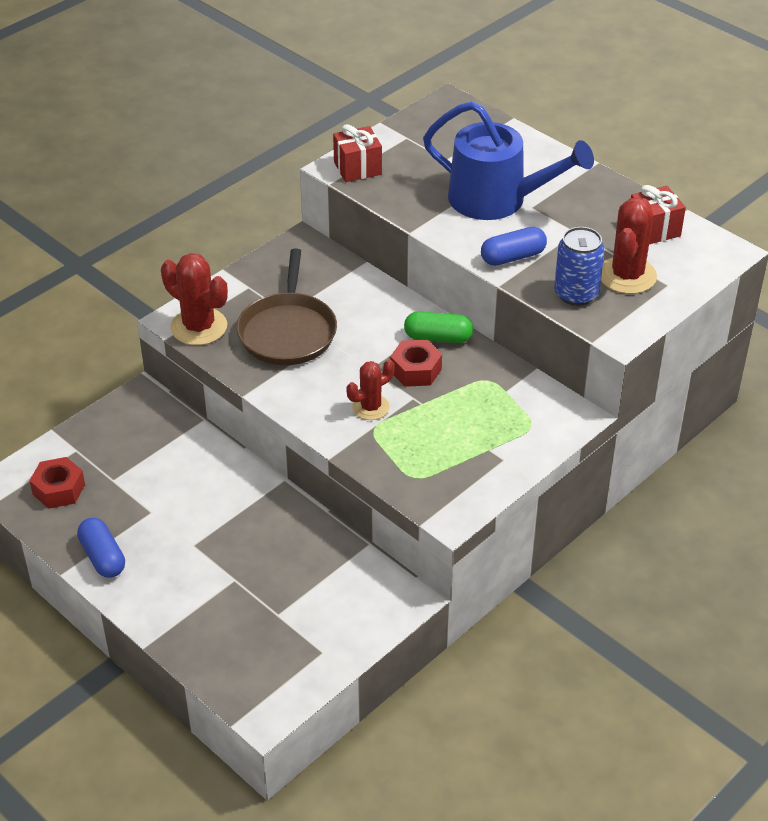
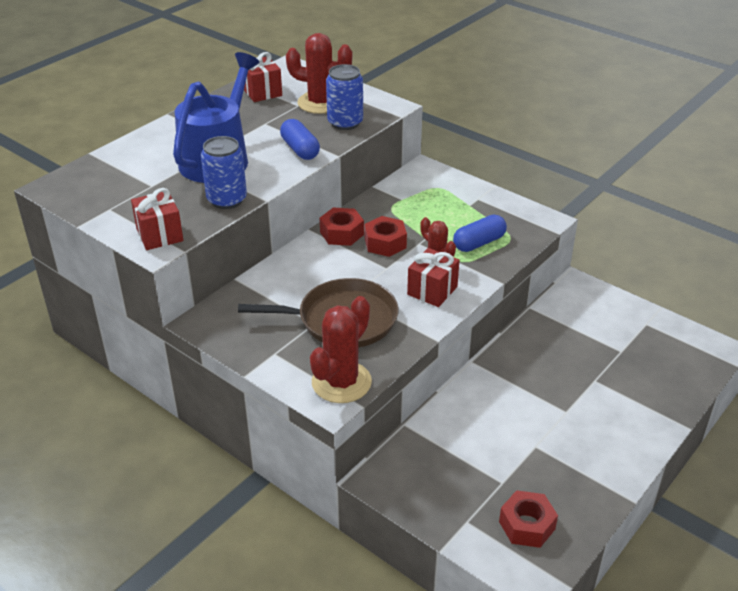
camera: 95 degrees left, 5 degrees down
(103, 557) = (602, 473): blue capsule -> blue capsule (479, 243)
(324, 399) = (432, 290): none -> red gift
(413, 207) = (227, 200): none -> blue can
(438, 337) = (341, 233): green capsule -> red nut

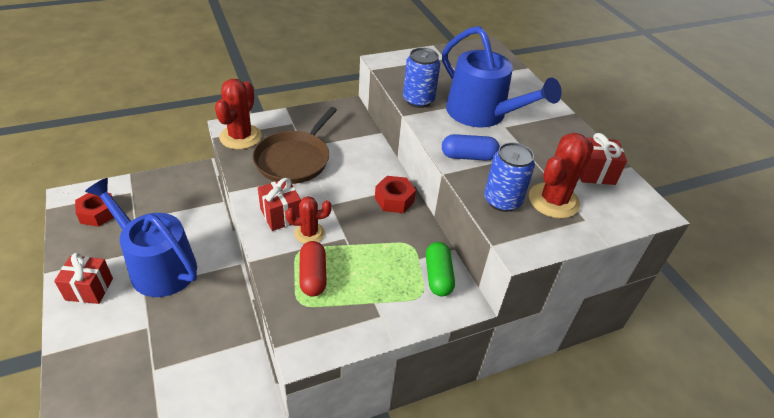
camera: 115 degrees right, 5 degrees up
(159, 235) = (397, 66): red gift -> red gift (89, 289)
(341, 382) = (240, 137): red cactus -> red cactus turned 45 degrees clockwise
(385, 243) = (362, 217): red nut -> none
(411, 185) = (438, 276): none -> green capsule
(479, 243) = (313, 276): blue capsule -> red capsule
(535, 418) = (157, 266): none -> blue watering can

